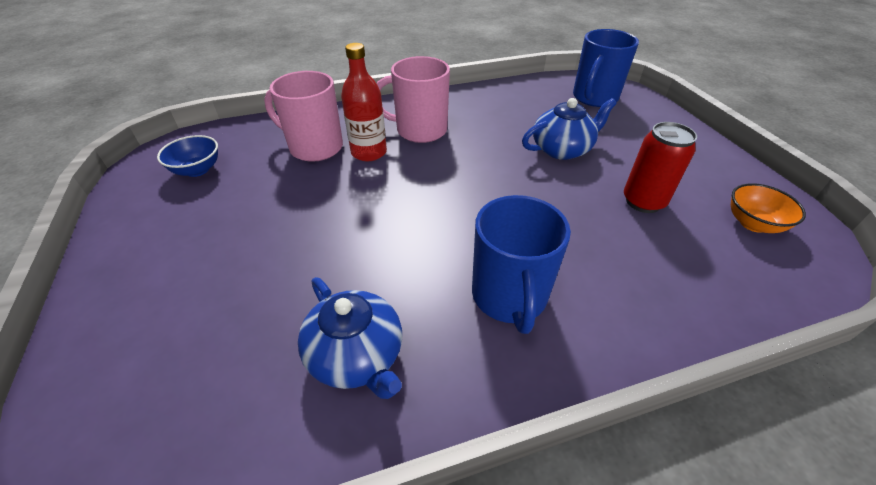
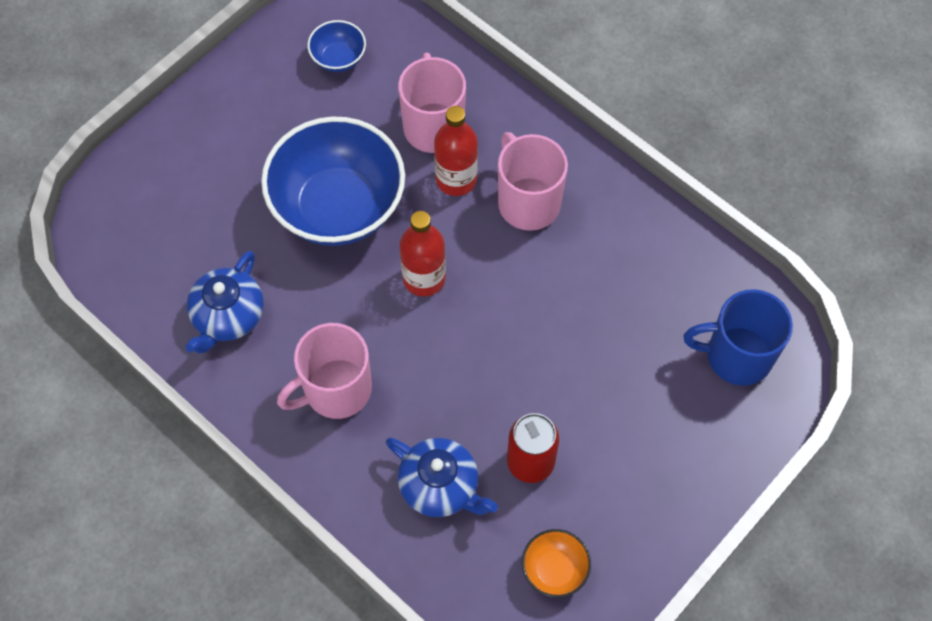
camera: 60 degrees right, 20 degrees up
(323, 220) = (338, 207): none -> blue bowl
(437, 197) = (424, 278): none -> red bottle
(509, 296) = (336, 390): blue mug -> pink mug
(562, 149) = (582, 358): blue teapot -> blue teapot (440, 486)

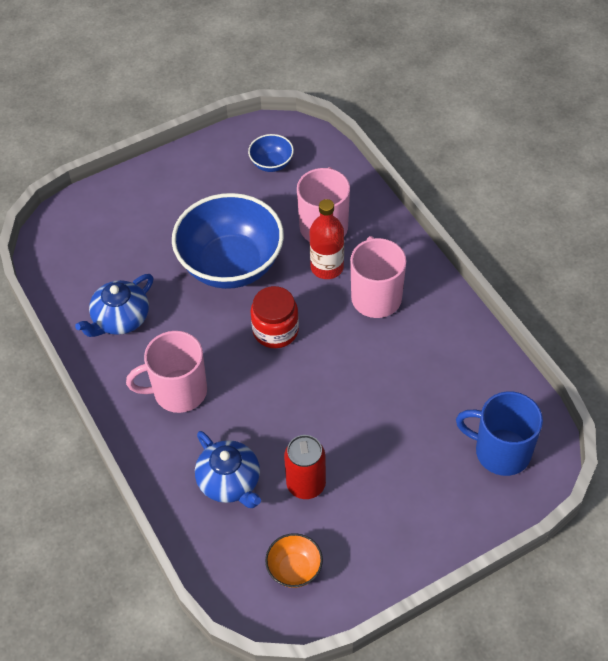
camera: 20 degrees right, 10 degrees down
(424, 278) = (275, 330): red bottle -> red jar

